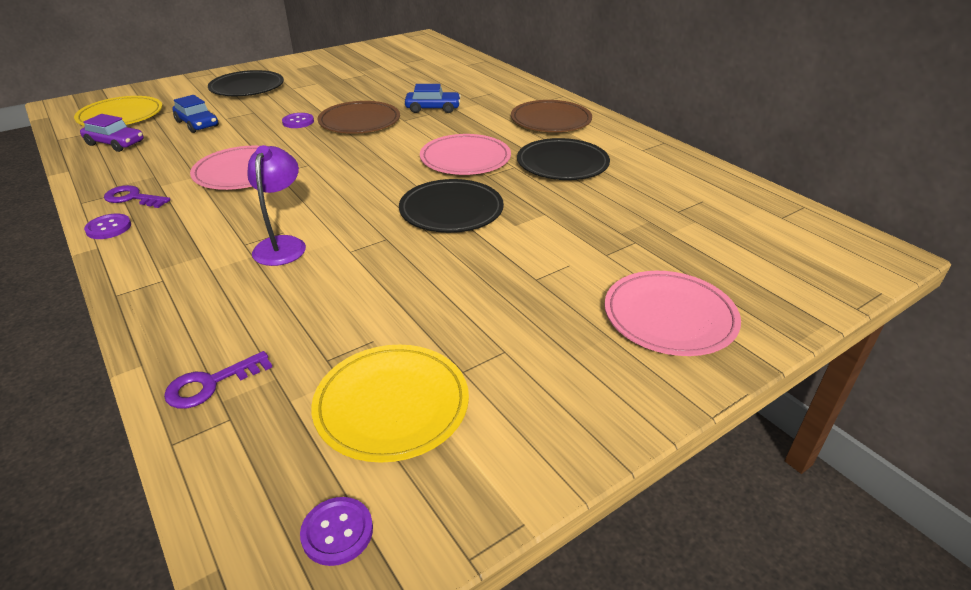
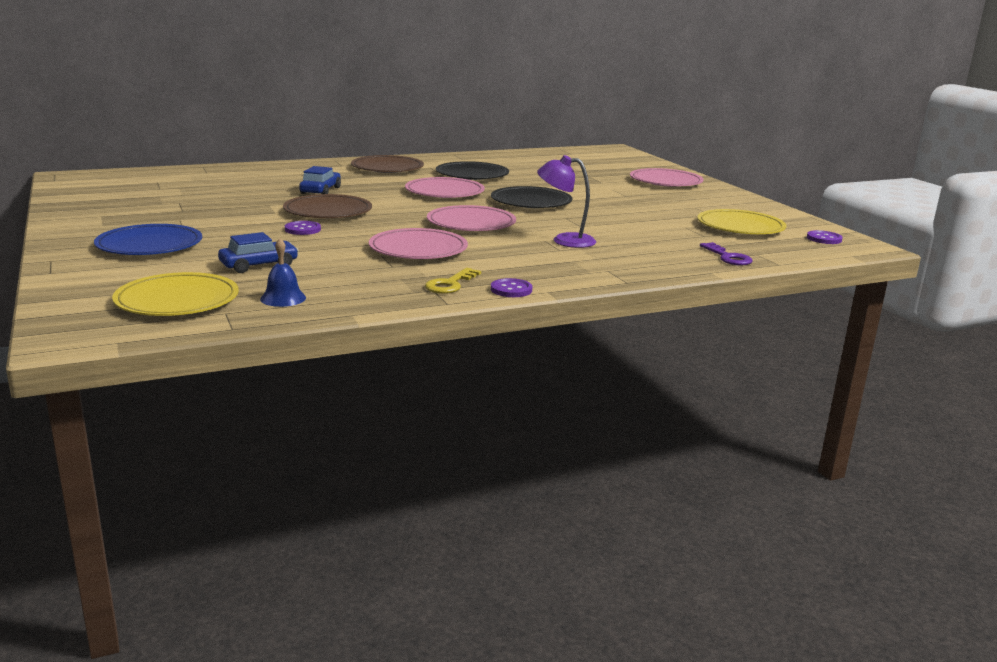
camera: 80 degrees left, 15 degrees down
(115, 143) = (283, 298): purple car -> blue bell
(133, 198) = (450, 284): purple key -> yellow key
(247, 87) = (149, 245): black plate -> blue plate
(340, 186) = (471, 223): none -> pink plate

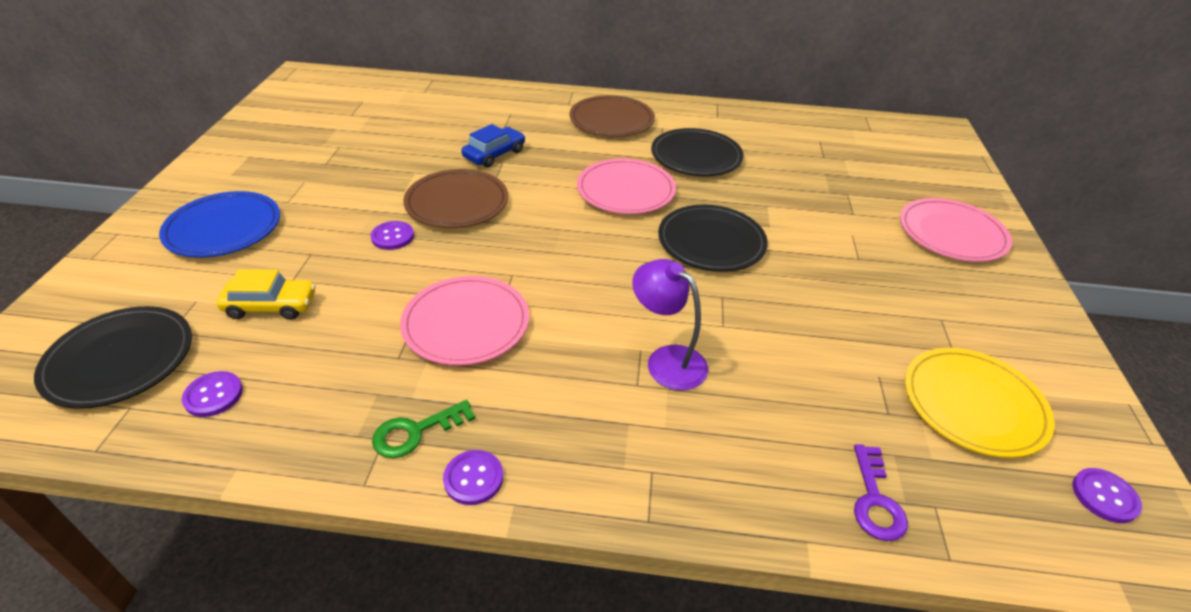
camera: 30 degrees right, 20 degrees up
(177, 300) = (120, 360): yellow plate -> black plate
(259, 265) = (271, 306): blue car -> yellow car
(283, 298) = (213, 395): blue bell -> purple button
(450, 284) = (416, 432): yellow key -> green key
(471, 223) = (587, 277): pink plate -> none

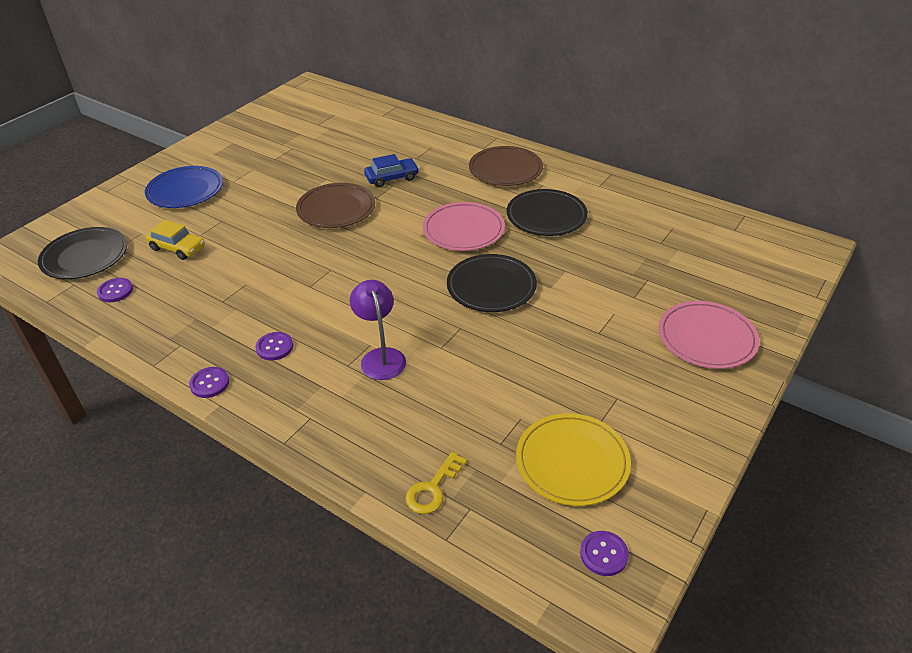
camera: 30 degrees right, 0 degrees up
(392, 237) = (277, 222): purple button -> purple button (274, 347)
(416, 432) = (199, 347): green key -> none
(466, 324) = (276, 293): pink plate -> none
(875, 500) = (433, 488): purple key -> yellow key

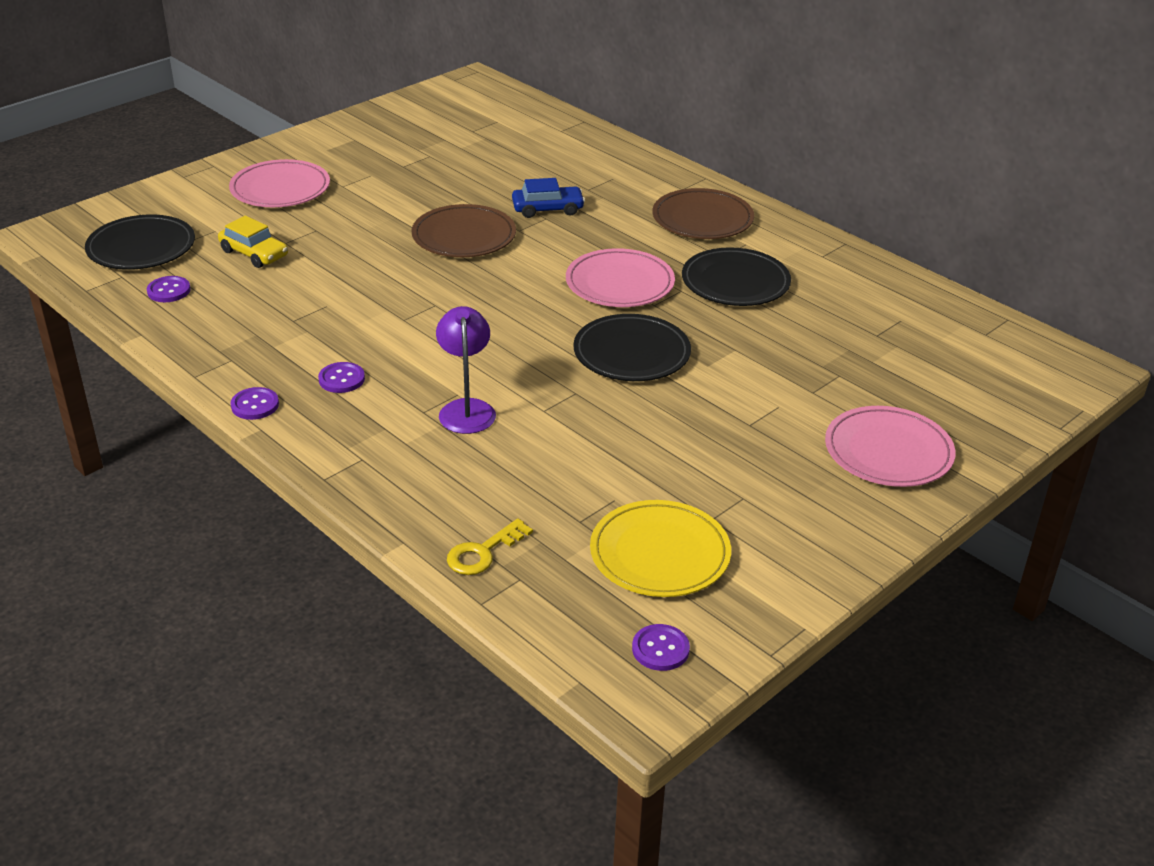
camera: 10 degrees right, 5 degrees down
(185, 190) = (280, 189): blue plate -> pink plate

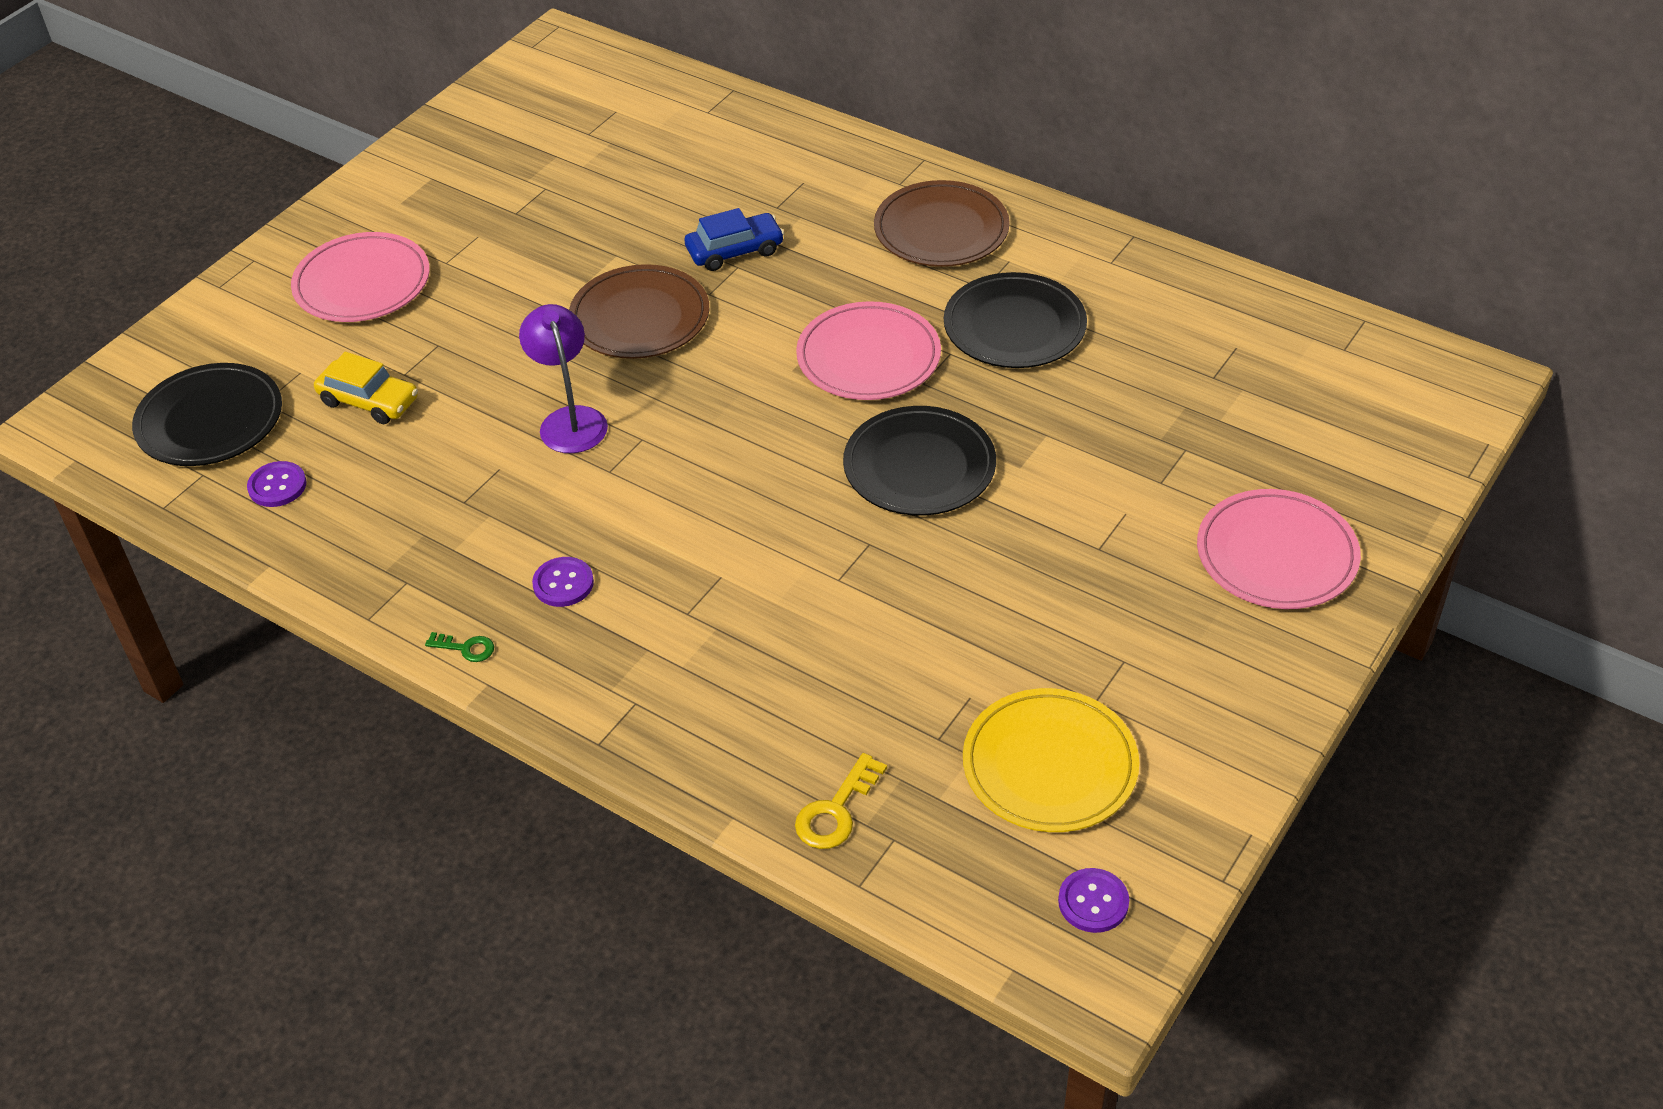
camera: 10 degrees left, 10 degrees up
(255, 405) = (466, 648): purple button -> green key
(466, 409) = (740, 597): purple lamp -> purple lamp (570, 420)

